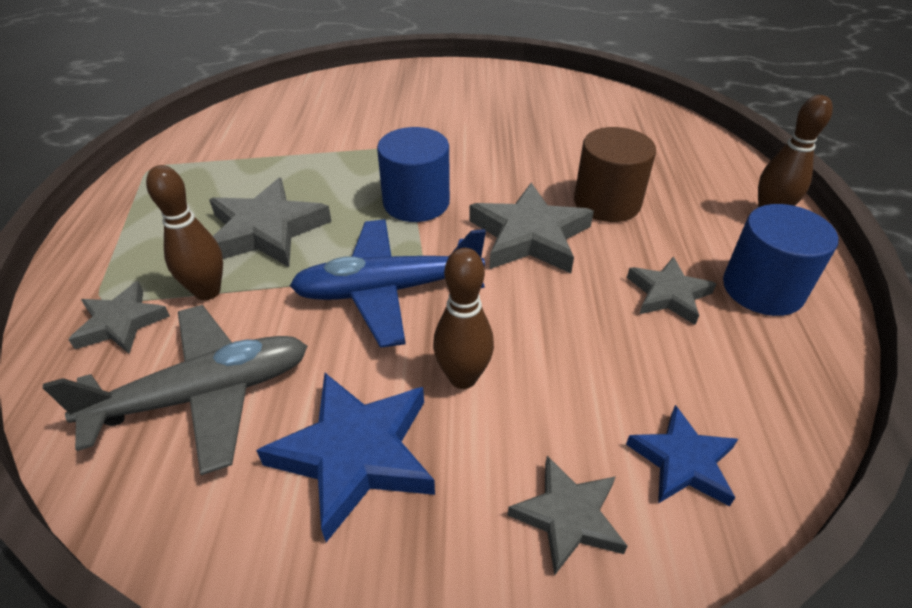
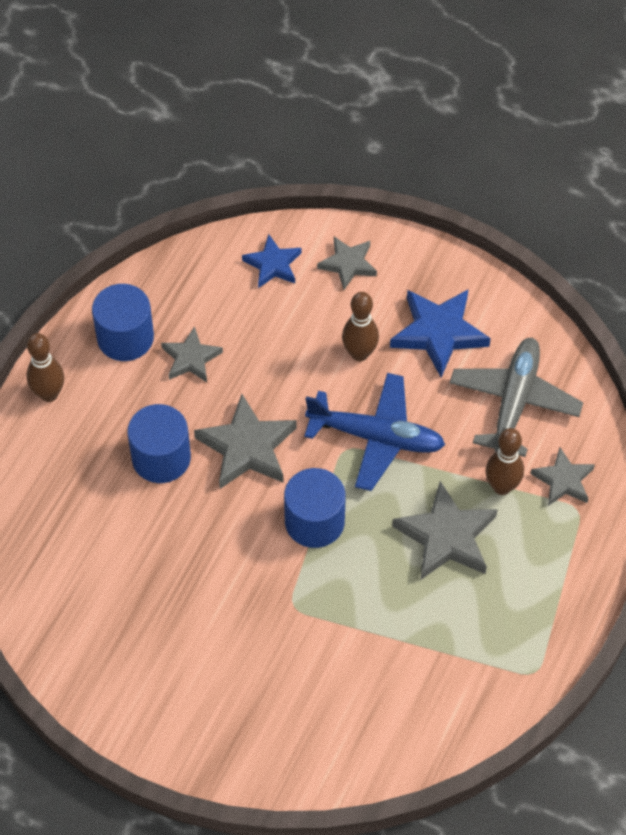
camera: 155 degrees left, 15 degrees up
(205, 395) = (514, 402): grey plane -> grey plane turned 105 degrees clockwise
(607, 202) = (161, 458): brown cylinder -> blue cylinder

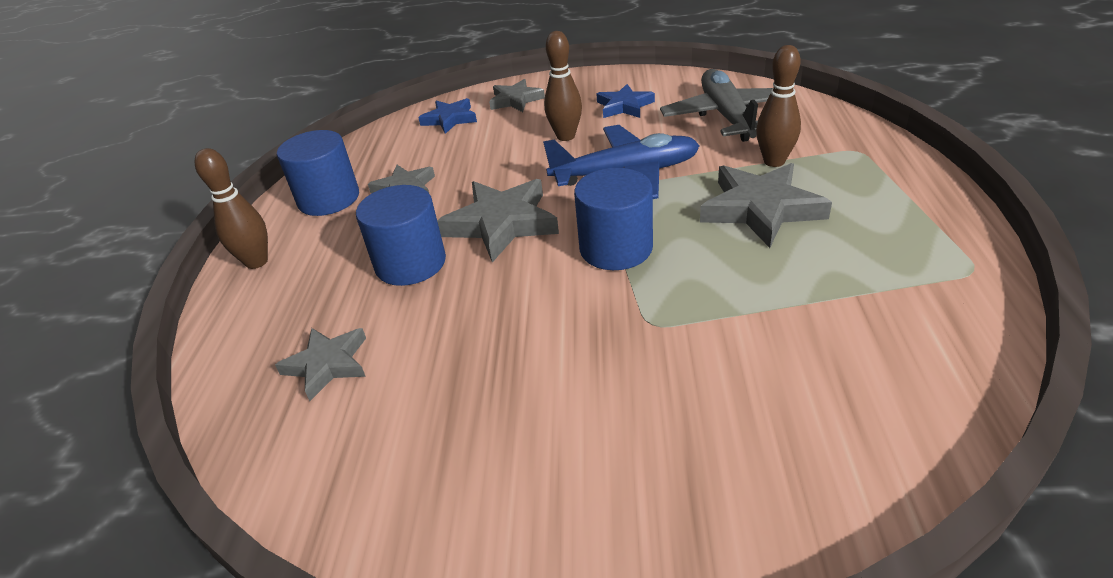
camera: 20 degrees left, 20 degrees down
(438, 333) = (624, 106): blue star -> blue star, size x0.62
(563, 480) = (822, 140): grey star -> grey star (327, 364)

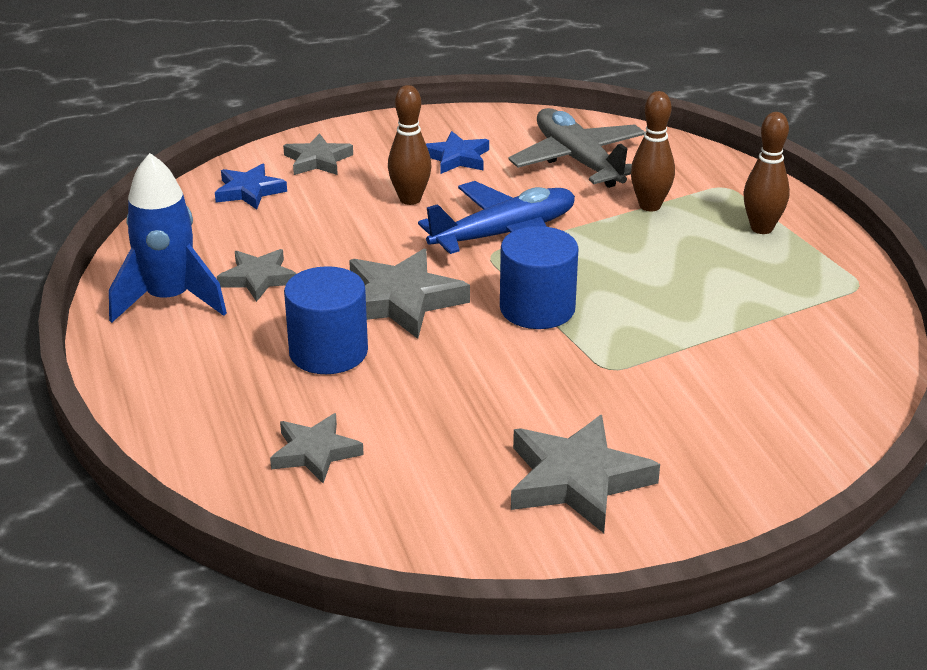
camera: 25 degrees left, 5 degrees down
(257, 262) = (141, 376): brown bowling pin -> brown bowling pin (761, 228)
(329, 199) = (169, 300): blue cylinder -> blue rocket
(760, 209) = (658, 254): grey star -> grey star (577, 480)

